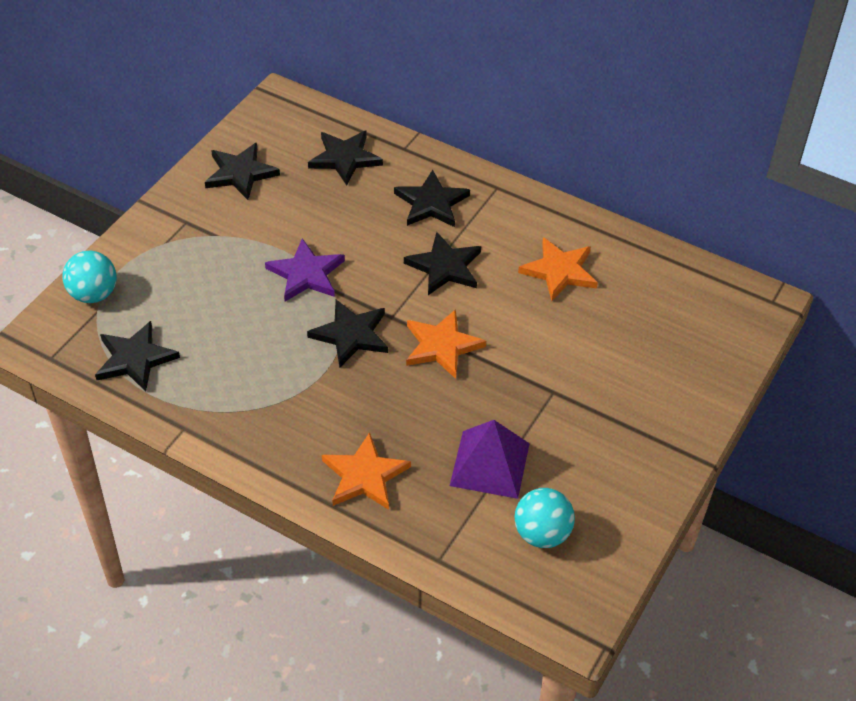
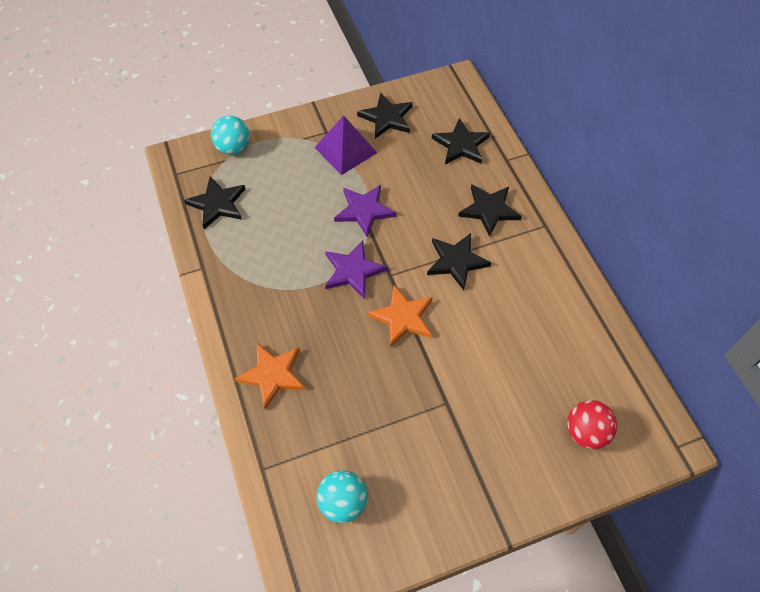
camera: 40 degrees right, 10 degrees up
(351, 335) = (353, 271): black star -> purple star
(489, 464) = (356, 425): purple pyramid -> purple pyramid (345, 150)
(559, 271) = (533, 315): orange star -> none
(692, 338) = (585, 432): none -> red ball

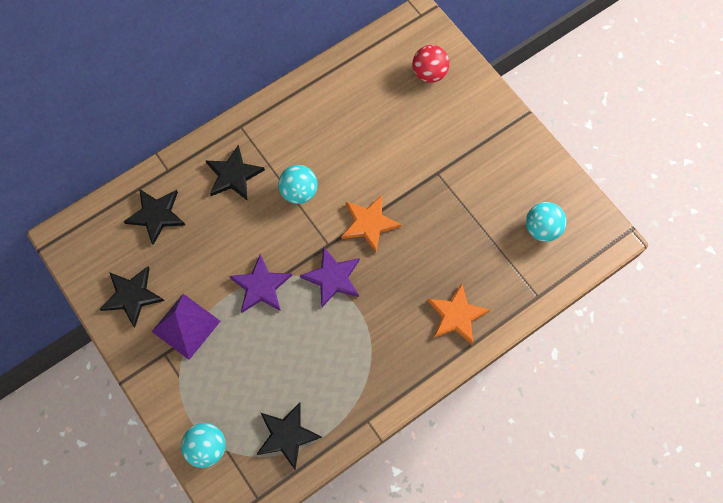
camera: 105 degrees left, 10 degrees up
(456, 261) = (299, 192): black star -> turquoise ball

